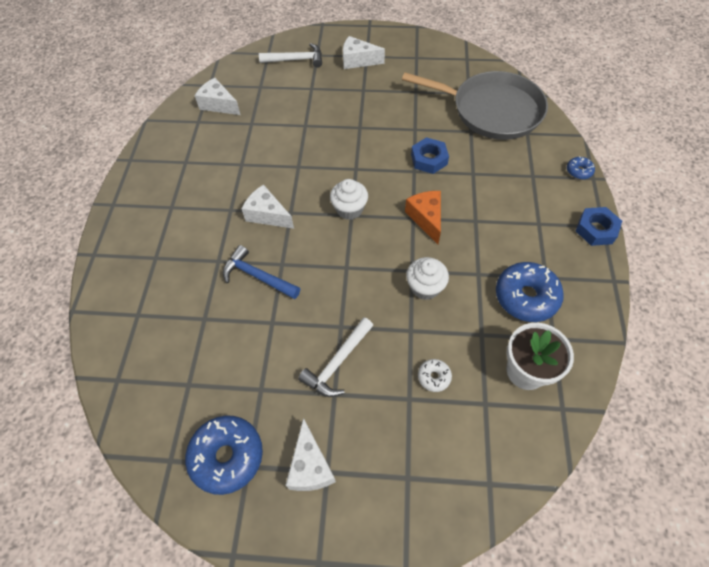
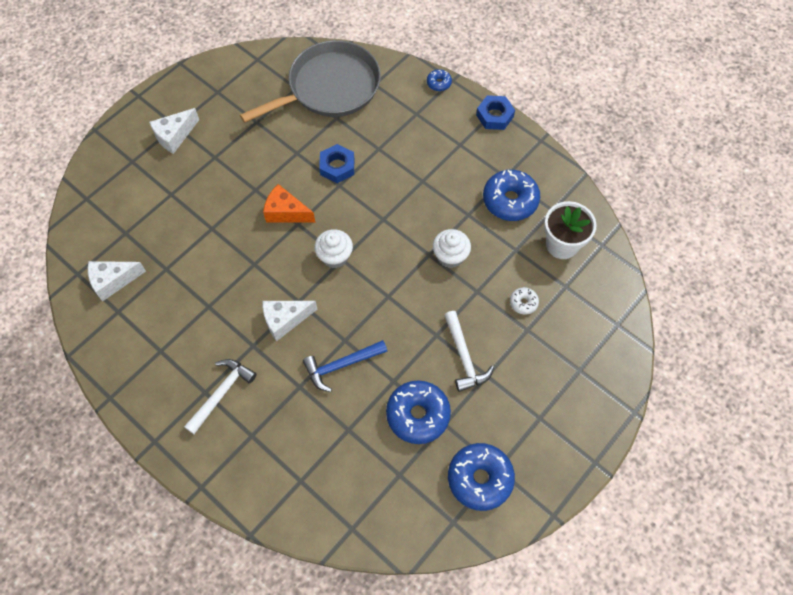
camera: 55 degrees left, 5 degrees up
(254, 362) = (418, 415): none -> blue donut
(296, 60) = (121, 182): white hammer -> white hammer (222, 393)
(310, 466) = (528, 426): white cheese -> none
(426, 218) = (391, 211): orange cheese -> orange cheese (286, 212)

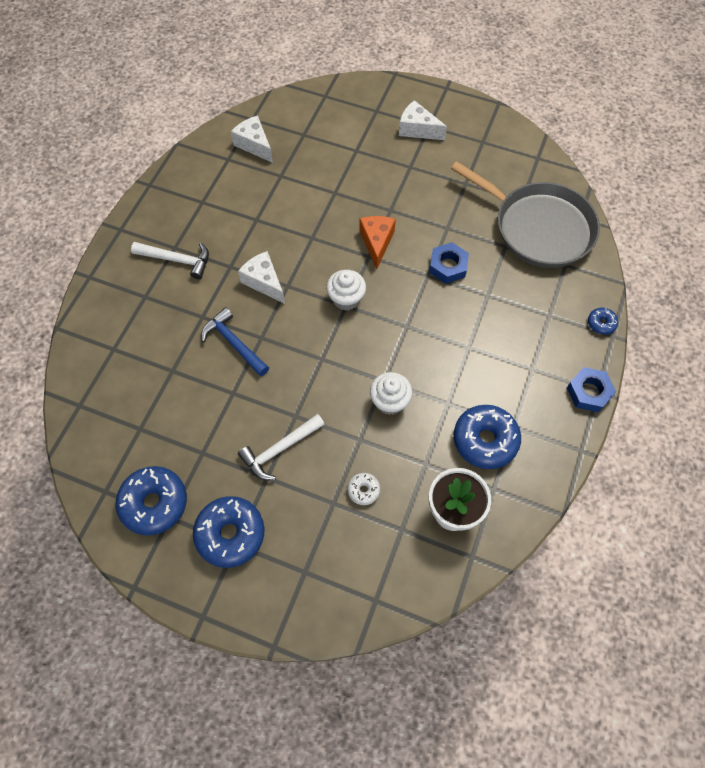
camera: 70 degrees right, 0 degrees up
(418, 415) = (204, 426): blue donut -> blue donut (230, 534)

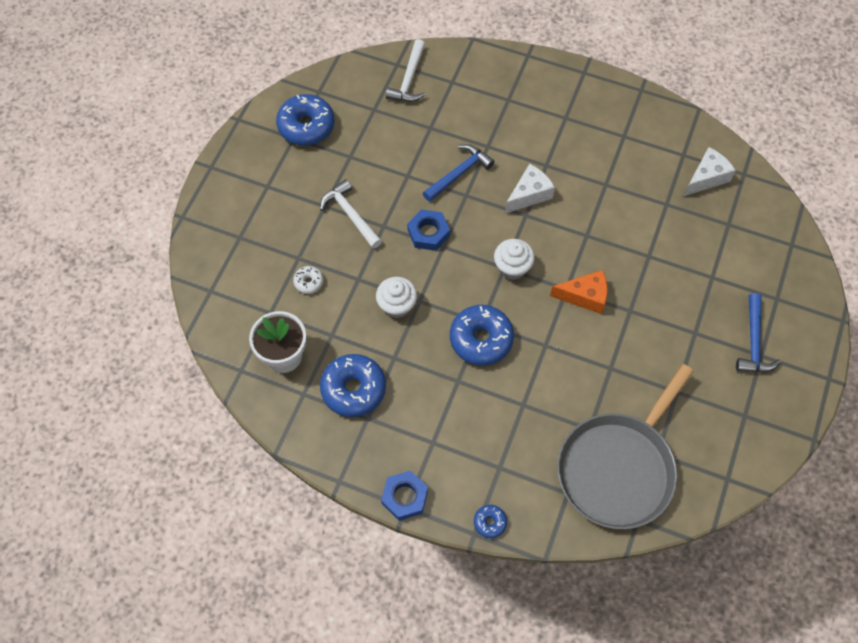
camera: 90 degrees right, 0 degrees up
(177, 260) = (551, 121): white hammer -> white hammer (409, 80)
(230, 534) = (276, 182): blue donut -> blue donut (481, 339)
(417, 129) = (753, 342): white cheese -> blue hammer
(448, 266) = (558, 366): blue nut -> blue nut (428, 233)

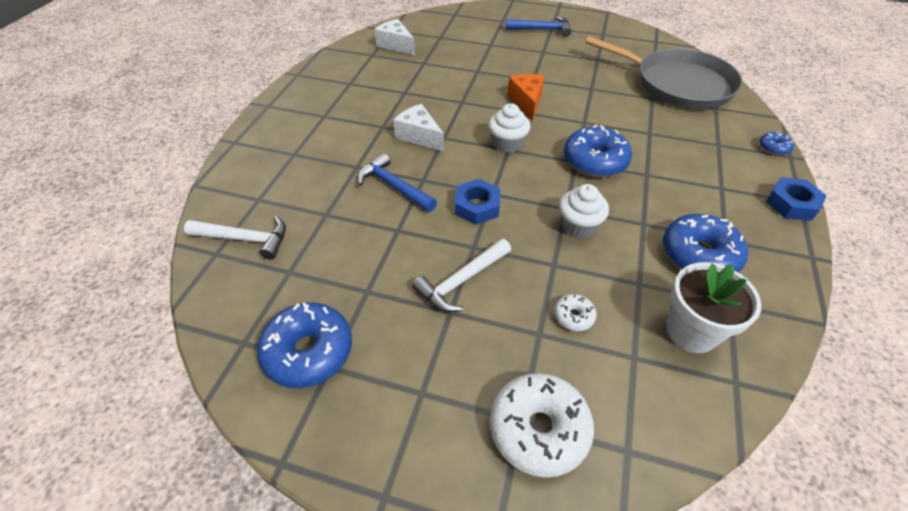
camera: 95 degrees left, 15 degrees down
(232, 246) = (539, 429): none -> white donut

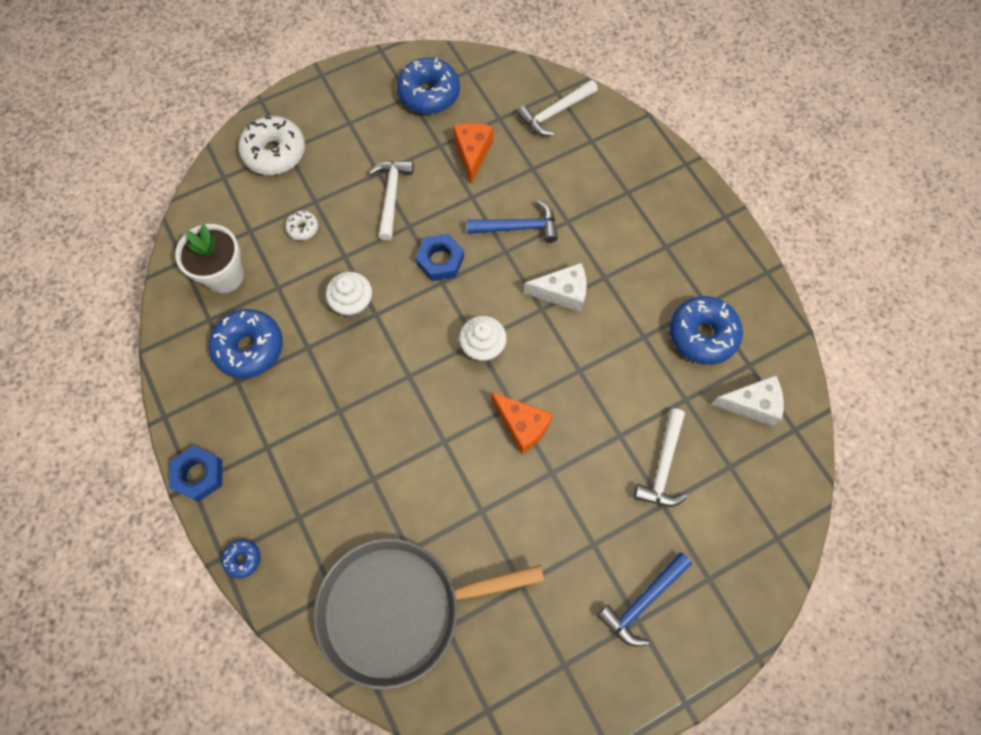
camera: 135 degrees right, 20 degrees up
(351, 261) = (472, 153): none -> orange cheese
(472, 52) = (663, 466): none -> white hammer
(595, 161) = (393, 390): blue donut -> blue donut (702, 335)

